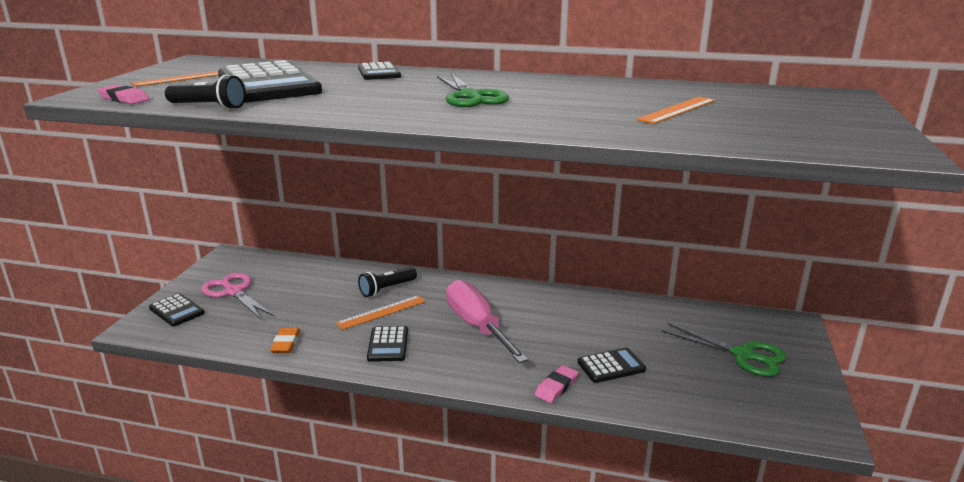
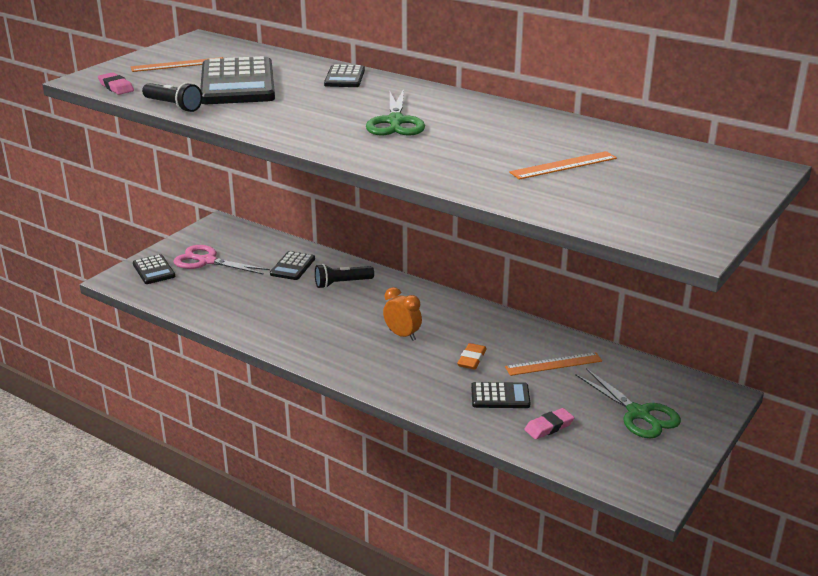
camera: 20 degrees right, 5 degrees up
(233, 292) = (207, 261): pink scissors -> pink scissors turned 45 degrees counterclockwise
(286, 343) = (229, 317): orange eraser -> orange eraser (472, 359)
(382, 312) = (325, 305): orange ruler -> orange ruler (553, 364)
(388, 344) = (313, 336): black calculator -> black calculator (292, 266)
(477, 326) = (402, 335): pink screwdriver -> orange clock
(556, 387) = (436, 403): pink eraser -> pink eraser (549, 427)

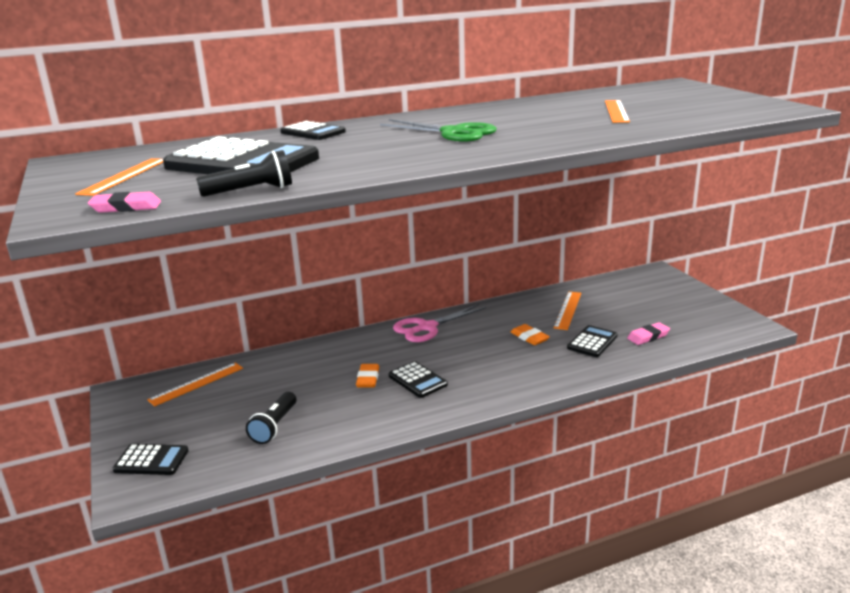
camera: 55 degrees left, 5 degrees down
(207, 261) = (188, 419): pink scissors -> pink scissors (427, 327)
(252, 244) = (197, 384): none -> orange ruler
(292, 266) = (274, 374): black calculator -> black calculator (417, 380)
(323, 307) = (368, 378): none -> orange eraser
(342, 283) = (341, 358): black flashlight -> black flashlight (275, 426)
(402, 335) = (461, 355): orange clock -> none
(549, 427) = (648, 336): pink eraser -> pink eraser turned 60 degrees clockwise
(638, 414) = (656, 302): green scissors -> none

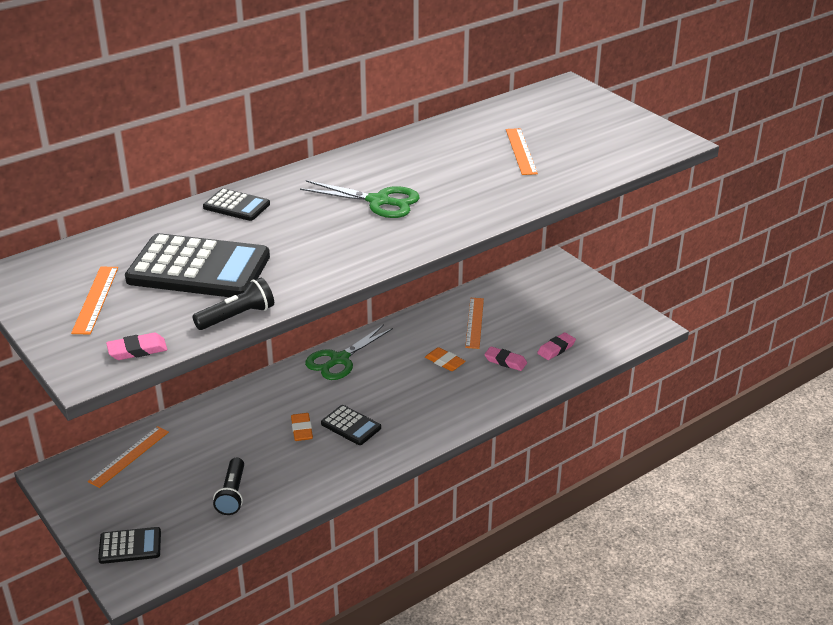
camera: 15 degrees left, 10 degrees up
(427, 327) = (339, 359): pink scissors -> green scissors
(592, 342) = (505, 361): black calculator -> pink eraser

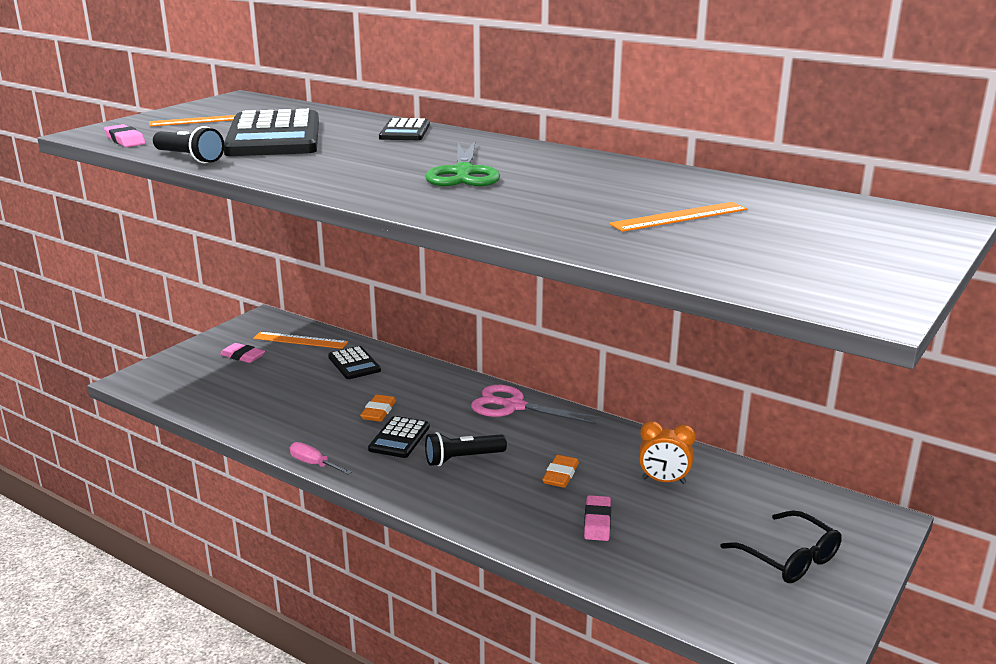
camera: 70 degrees right, 10 degrees down
(130, 546) = (179, 369): black calculator -> black calculator (354, 364)
(232, 494) = (262, 398): black flashlight -> black flashlight (462, 459)
(302, 429) = (378, 411): orange eraser -> orange eraser turned 45 degrees counterclockwise
(339, 359) = (514, 406): green scissors -> pink scissors
(363, 477) = (314, 464): none -> pink screwdriver
(475, 322) = (663, 481): orange ruler -> orange clock
(556, 349) = (662, 562): pink eraser -> pink eraser (242, 356)
(572, 304) = (789, 558): none -> black glasses

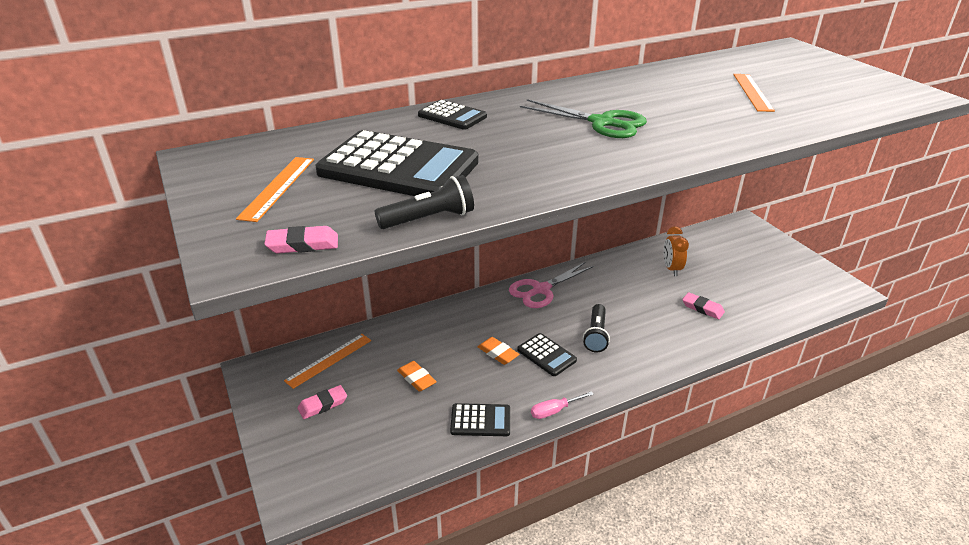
camera: 60 degrees left, 10 degrees up
(354, 364) = (406, 342): black calculator -> black calculator (480, 420)
(560, 475) = (642, 302): orange eraser -> orange eraser (416, 378)
(663, 481) = (671, 269): orange clock -> orange clock turned 135 degrees clockwise
(789, 558) = (766, 261): black glasses -> none

